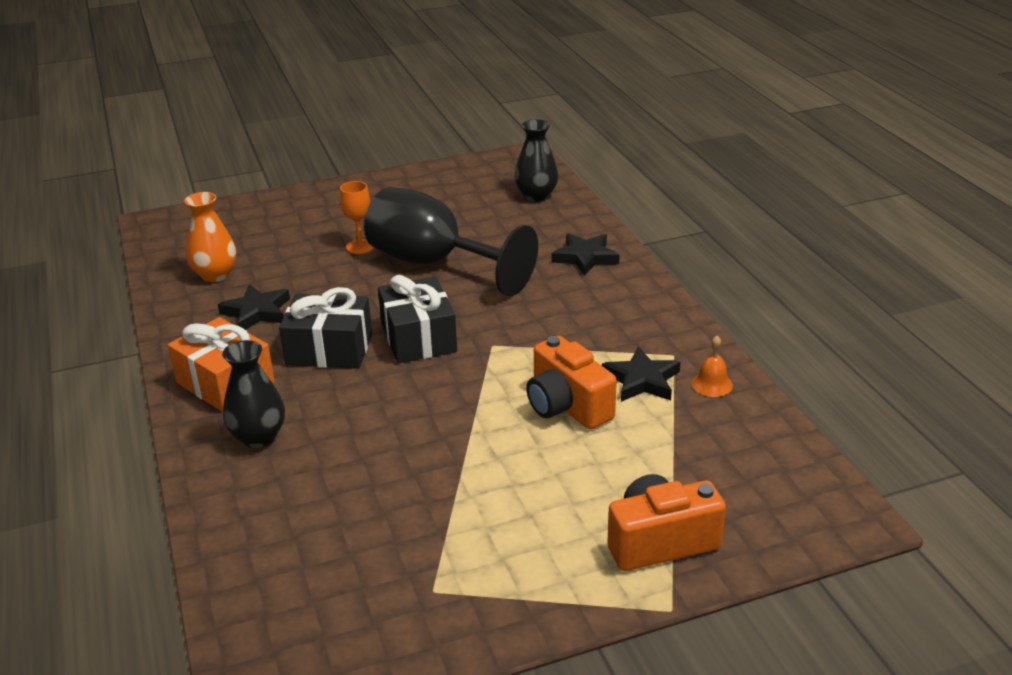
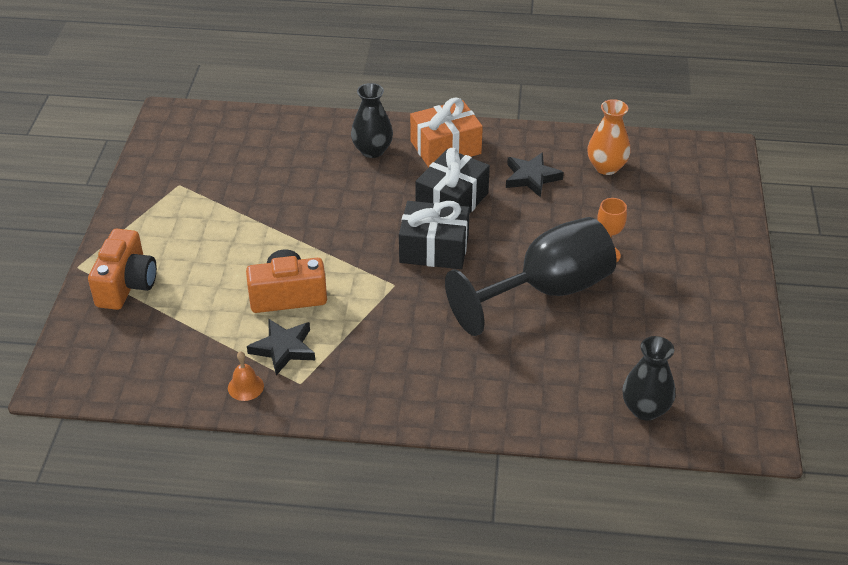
camera: 115 degrees right, 10 degrees up
(585, 257) = (492, 394): black star -> none

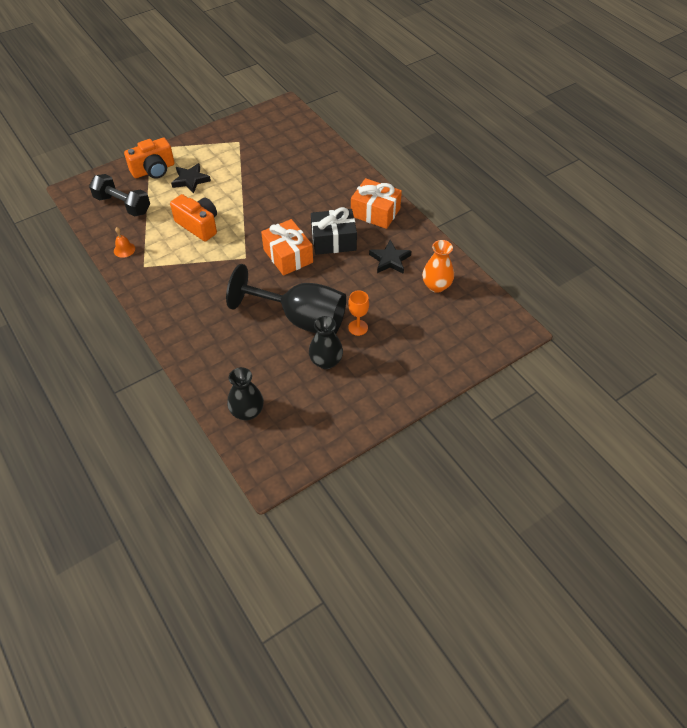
camera: 50 degrees right, 10 degrees up
(155, 347) = (123, 205): none -> black dumbbell
(283, 348) = (161, 246): black star -> black star (190, 180)
(372, 150) = (340, 188): black vase -> black vase (326, 361)
(434, 249) = (288, 256): black gift -> orange gift

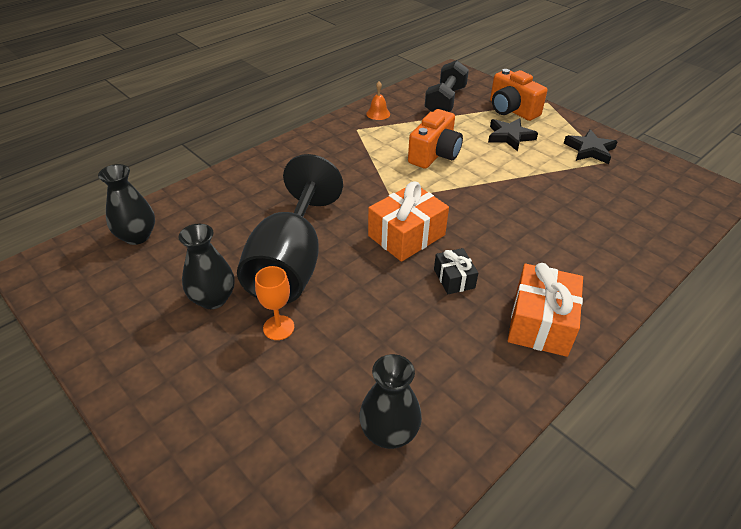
camera: 80 degrees right, 10 degrees down
(333, 240) = (454, 278): black gift -> black gift, size x0.56
(390, 260) = (434, 354): black star -> black star (590, 150)
(436, 286) = (389, 432): orange vase -> black vase

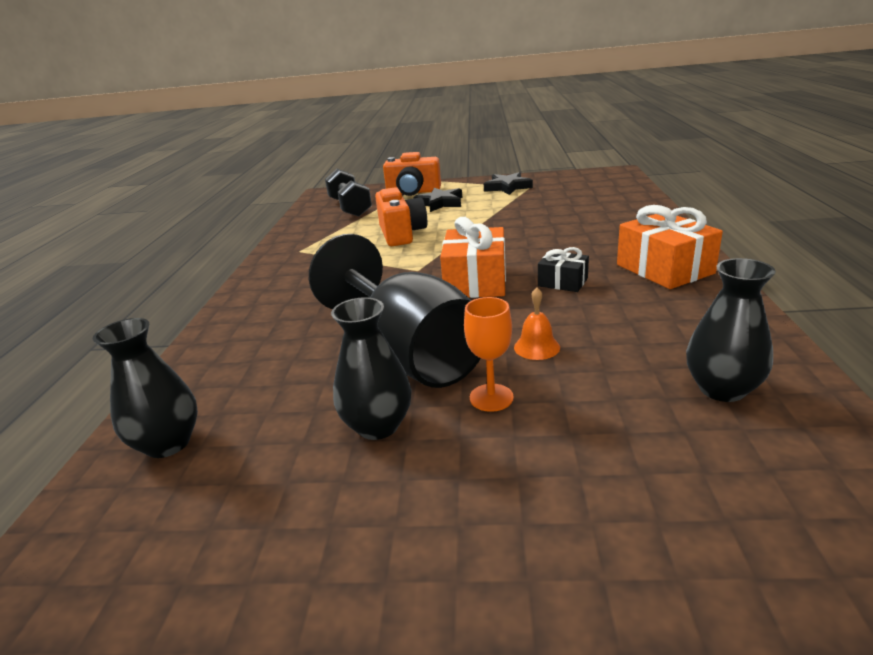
camera: 40 degrees left, 15 degrees down
(378, 113) = (302, 235): orange bell -> orange bell (536, 347)

